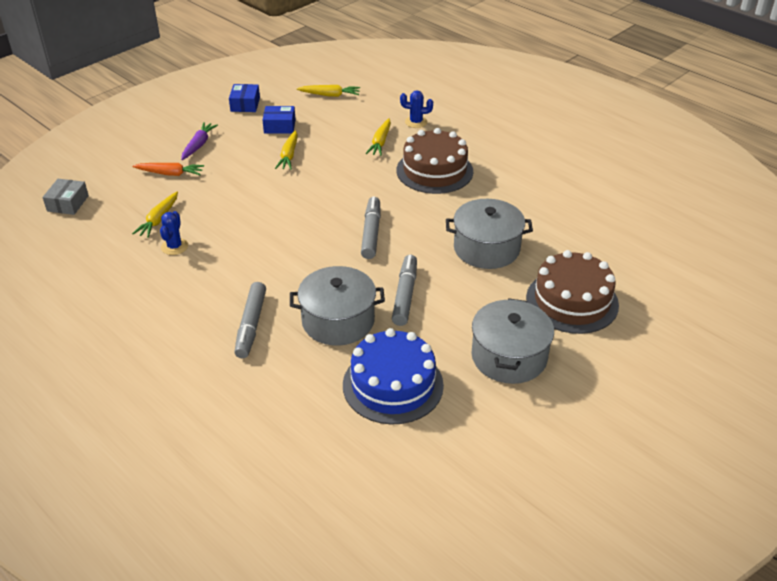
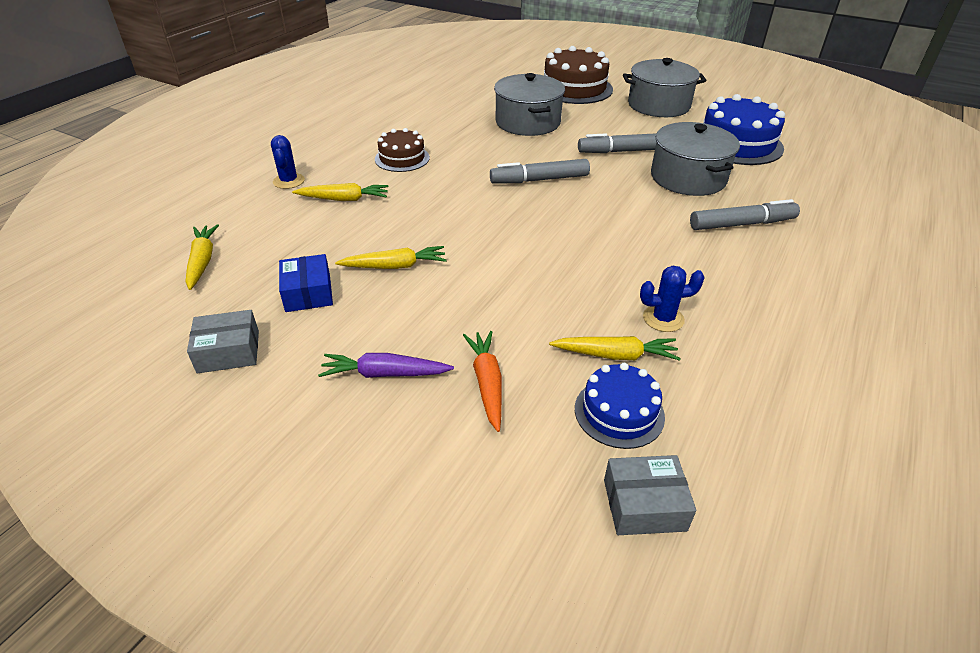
camera: 105 degrees left, 0 degrees up
(120, 210) = (619, 412): none -> blue cake
(245, 104) = (228, 351): blue box -> grey box
(434, 171) = (402, 158): brown cake -> brown cake, size x0.59

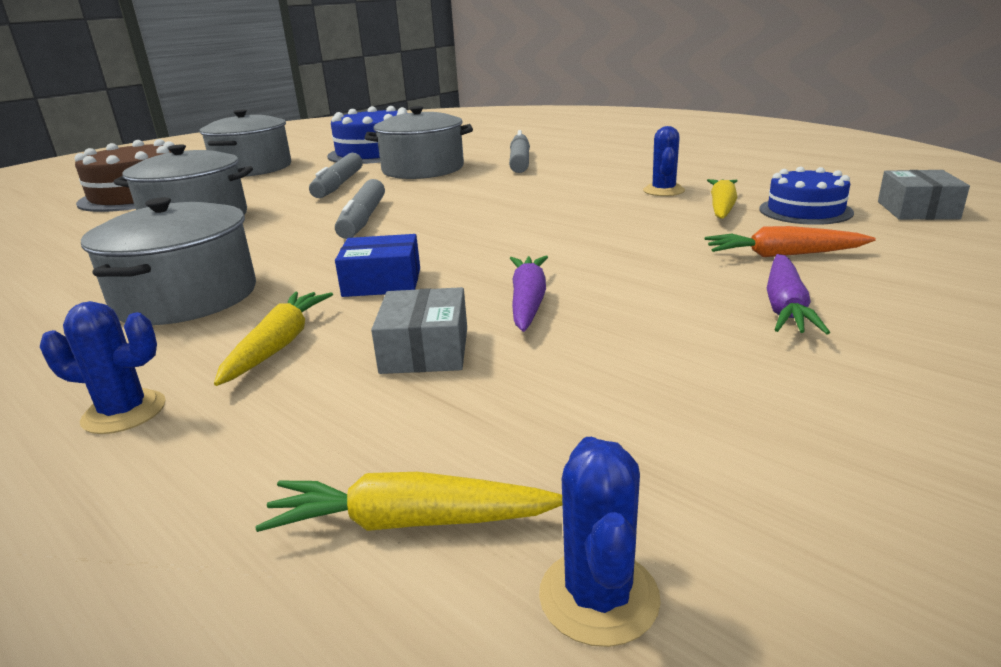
camera: 75 degrees left, 15 degrees down
(153, 306) = (599, 597): none -> blue cactus
(228, 351) = (767, 445): grey box -> grey box (425, 350)
(308, 293) = (584, 369): blue box -> blue box (382, 282)
(395, 266) = (528, 301): yellow carrot -> purple carrot
(402, 158) = (186, 297): brown cake -> grey pot

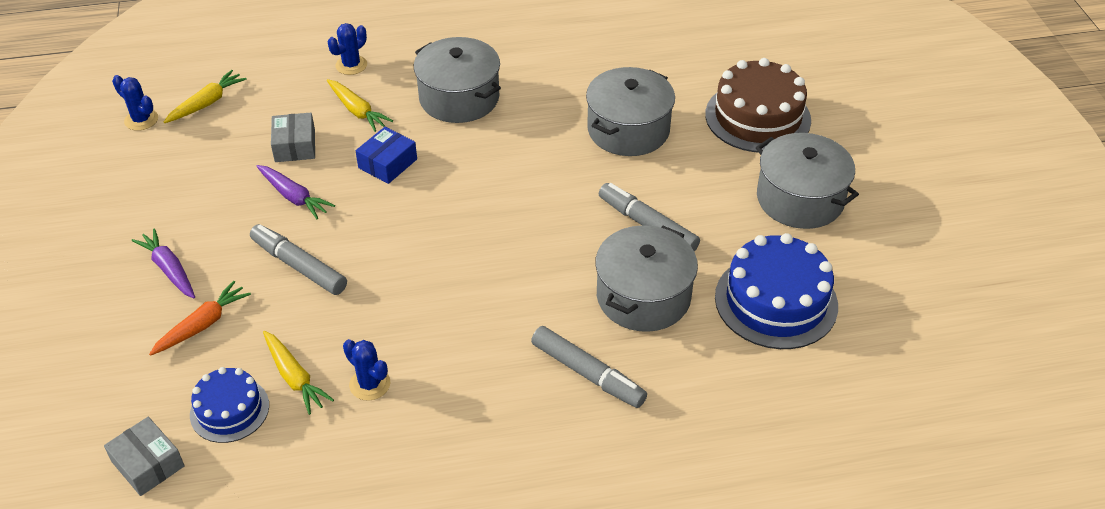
camera: 125 degrees right, 20 degrees up
(363, 219) = (518, 199): grey marker -> grey marker (299, 266)
(425, 350) = (295, 146): grey box -> grey box turned 45 degrees clockwise

